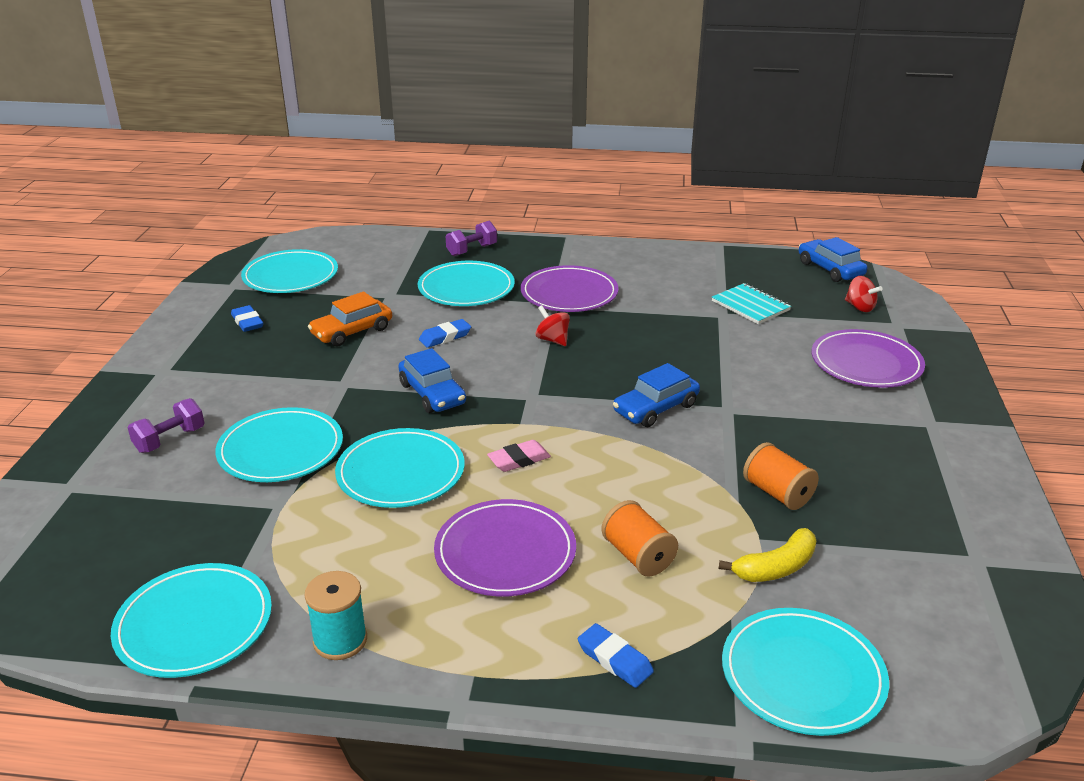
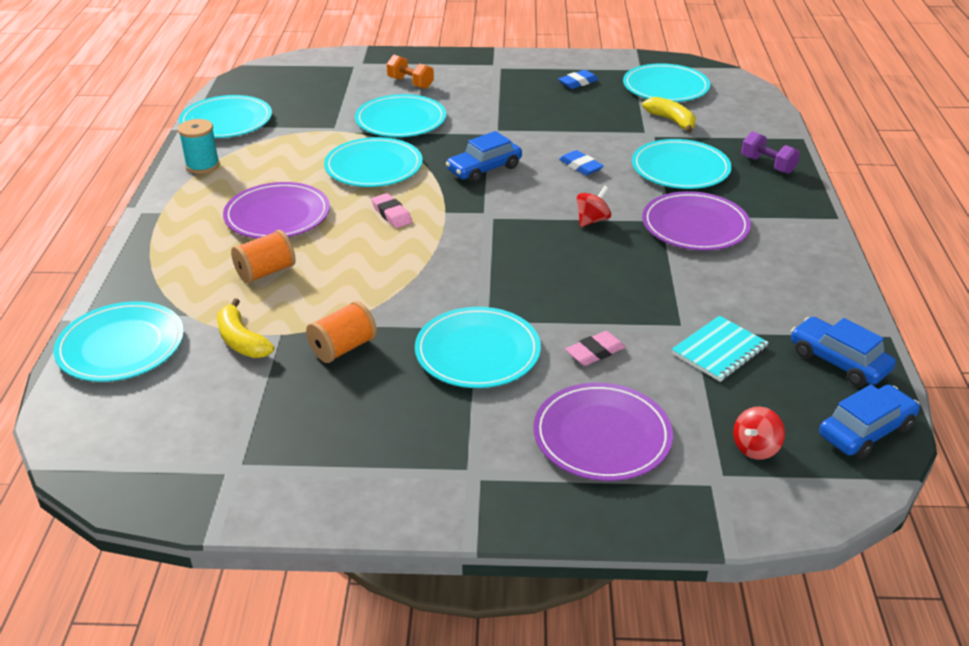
camera: 85 degrees right, 5 degrees up
(170, 440) = (410, 83): purple dumbbell -> orange dumbbell
(352, 331) = (576, 125): orange car -> none
(368, 281) = (671, 121): none -> yellow banana
(614, 659) = (159, 263): blue eraser -> none
(655, 408) = (478, 281): blue car -> blue car (838, 361)
(761, 357) = (595, 352): none -> pink eraser
(770, 414) = (477, 352): none -> turquoise plate

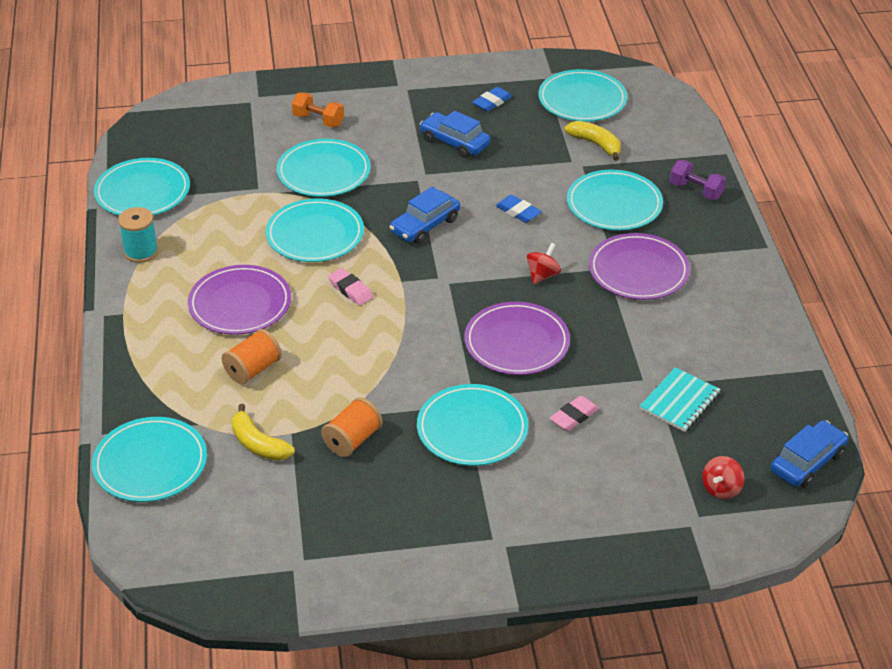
camera: 10 degrees left, 5 degrees up
(602, 436) = (595, 495): purple plate -> purple plate (516, 342)
(838, 361) = (780, 399): blue car -> blue car (455, 142)

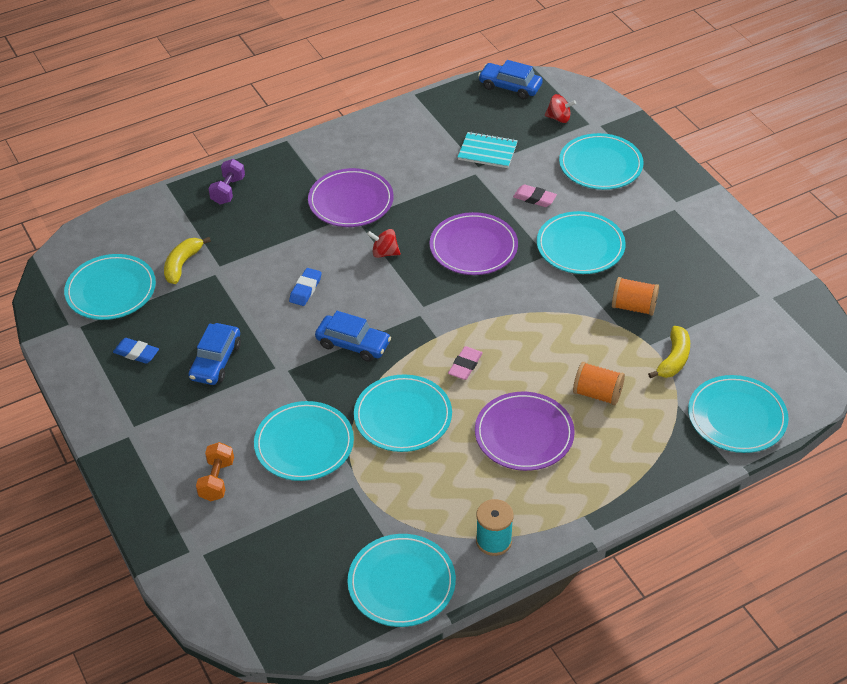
camera: 110 degrees left, 5 degrees up
(614, 204) = (268, 233): turquoise plate -> turquoise plate (600, 165)

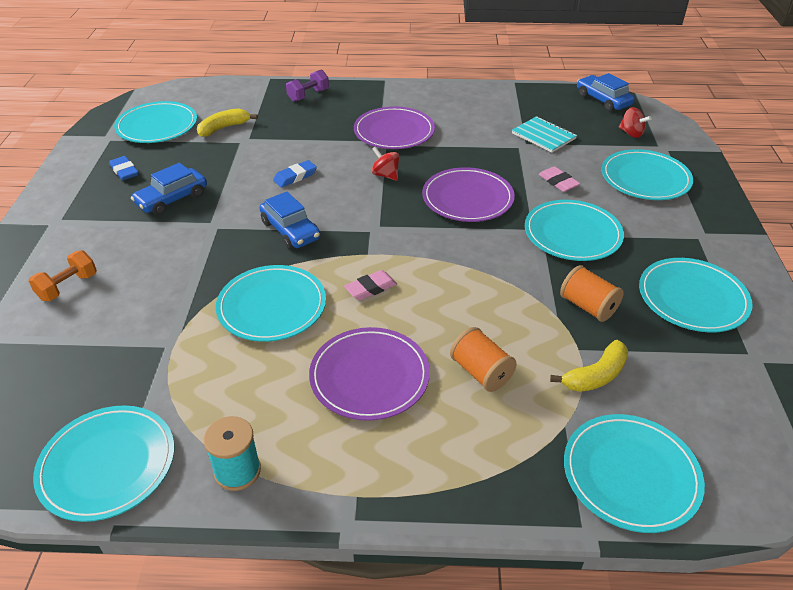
camera: 30 degrees right, 5 degrees down
(304, 444) = (166, 290): turquoise plate -> turquoise plate (692, 298)

